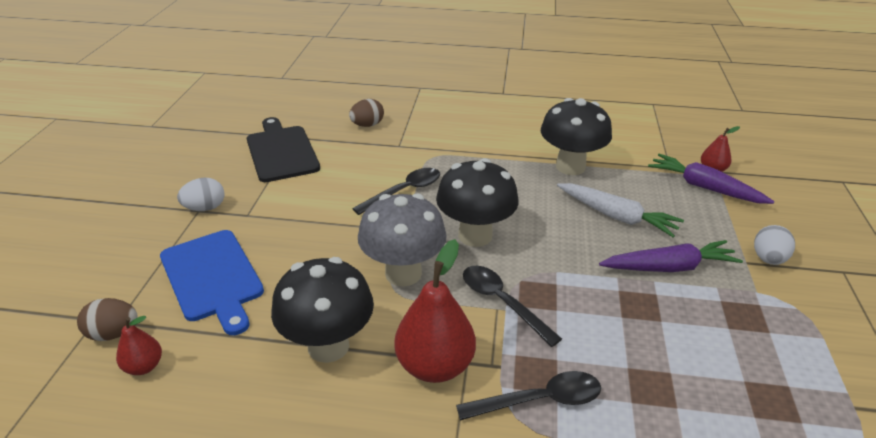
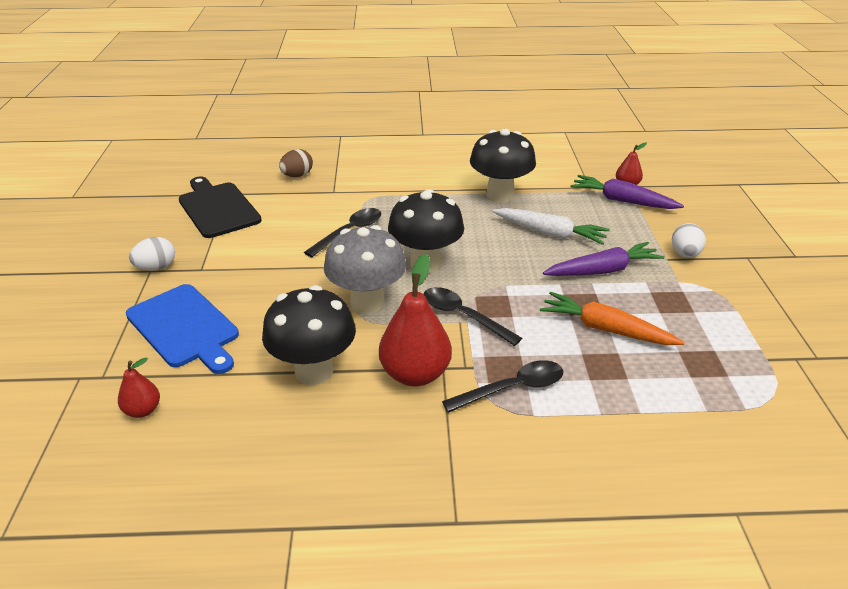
camera: 10 degrees left, 0 degrees up
(113, 333) = (102, 387): brown egg -> none
(661, 341) = (606, 329): none -> orange carrot

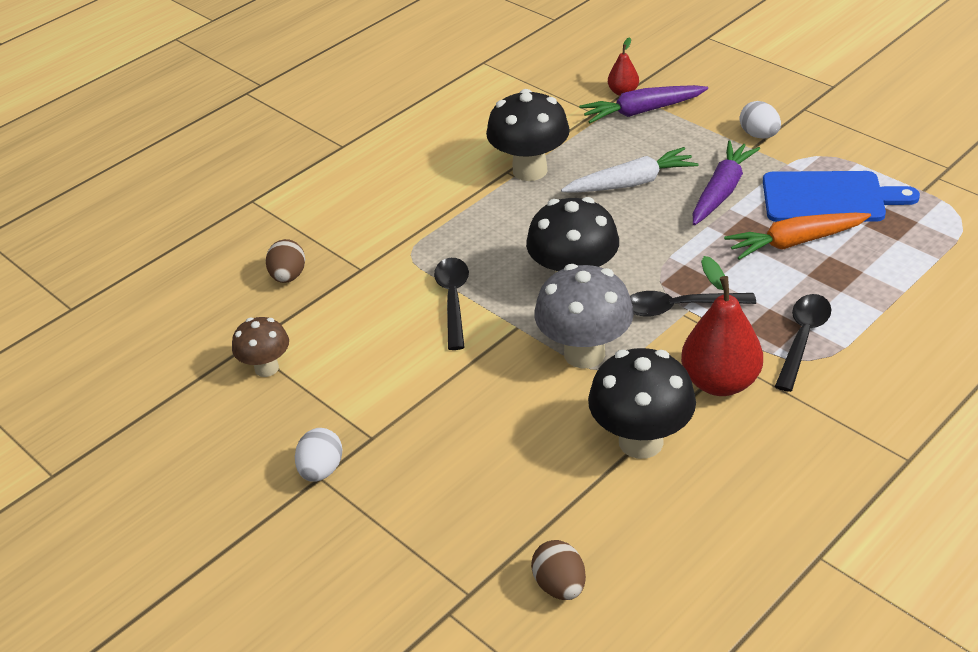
camera: 40 degrees left, 5 degrees up
(143, 410) = (560, 585): red pear -> brown egg
(184, 327) = (462, 497): blue cutting board -> blue cutting board (829, 198)
(218, 208) = (266, 368): black cutting board -> brown mushroom

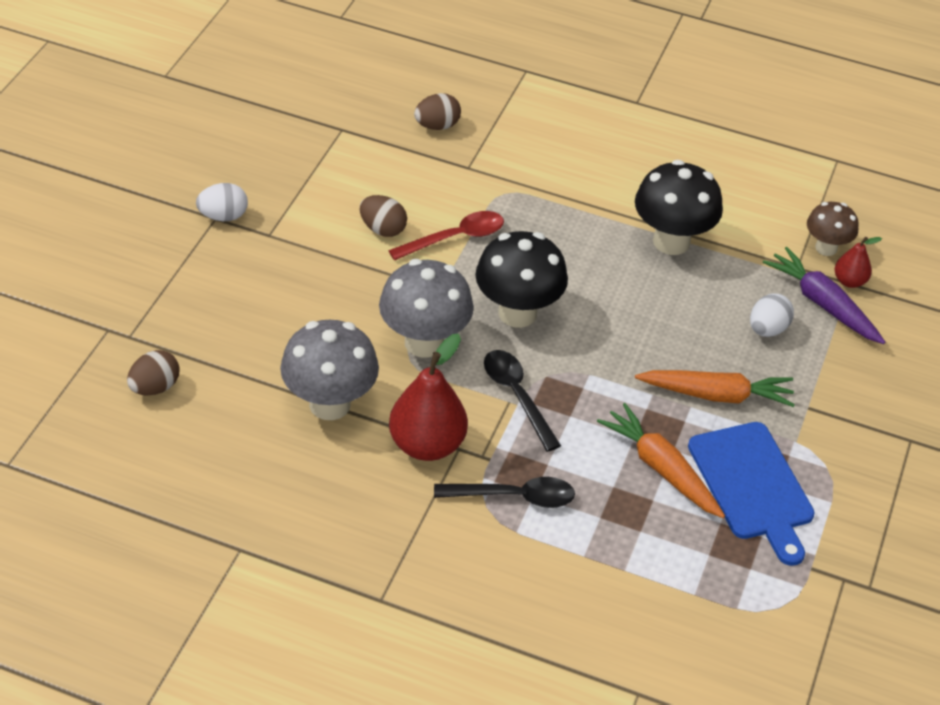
camera: 60 degrees right, 5 degrees up
(266, 368) = (321, 149): brown mushroom -> brown mushroom (826, 248)
(413, 348) = (382, 229): none -> brown egg
(453, 300) = (455, 238): black spoon -> red spoon
(631, 183) = (691, 321): white carrot -> none
(640, 441) = (330, 404): black mushroom -> grey mushroom
(721, 191) = (716, 395): purple carrot -> orange carrot
(759, 135) = (835, 409): white egg -> white egg (767, 329)

